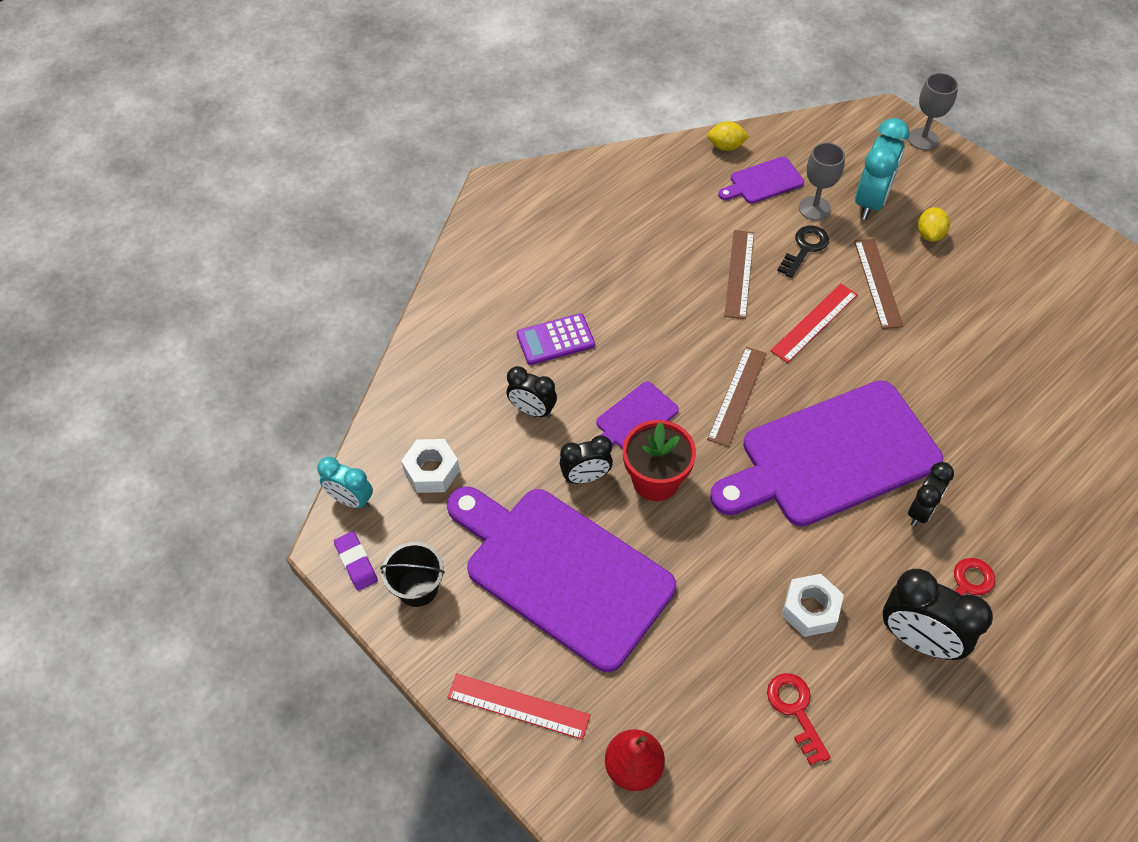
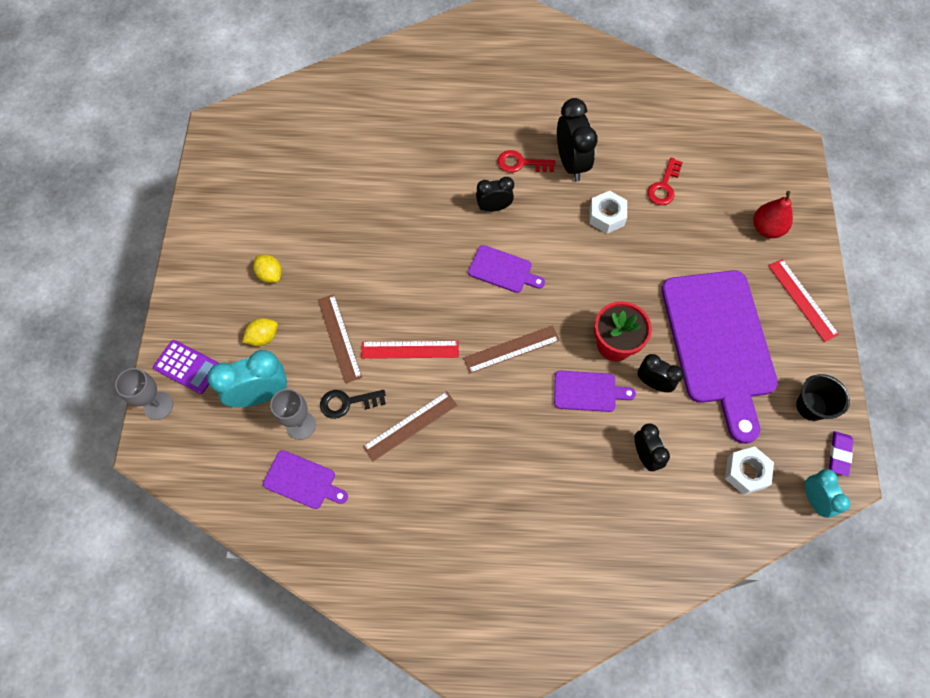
camera: 135 degrees left, 10 degrees up
(555, 340) = (581, 493): purple calculator -> purple calculator (187, 367)
(726, 146) = (285, 539): yellow lemon -> yellow lemon (270, 274)
(832, 457) = (503, 270): purple cutting board -> purple cutting board, size x0.44
(877, 283) = (339, 338): brown ruler -> brown ruler turned 60 degrees counterclockwise

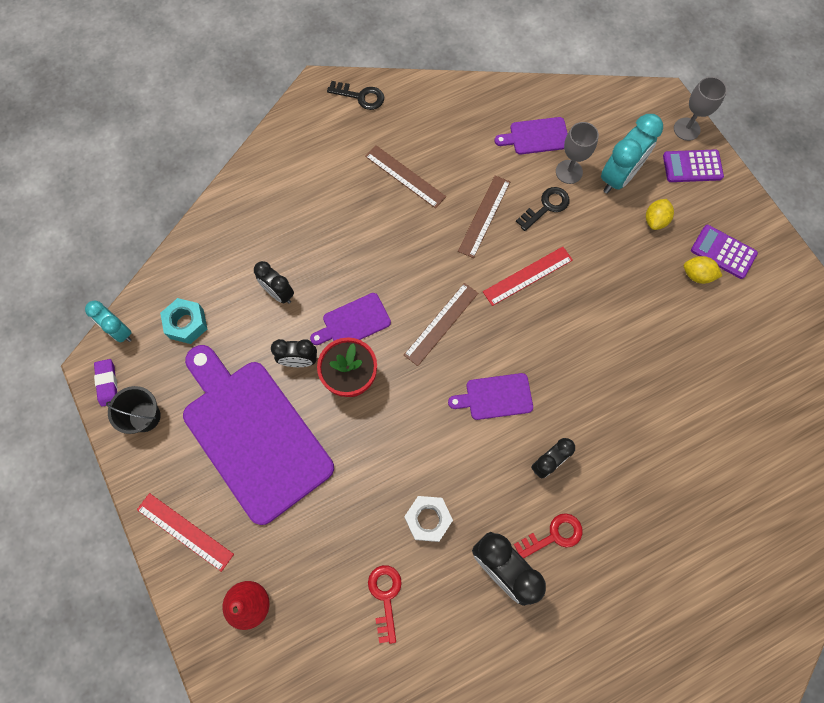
camera: 150 degrees right, 5 degrees up
(232, 281) = (723, 252): none -> purple calculator
(339, 338) = (593, 253): brown ruler -> brown ruler (405, 176)
(450, 640) = (361, 96): none -> black key
(746, 472) = (186, 324): white nut -> turquoise nut

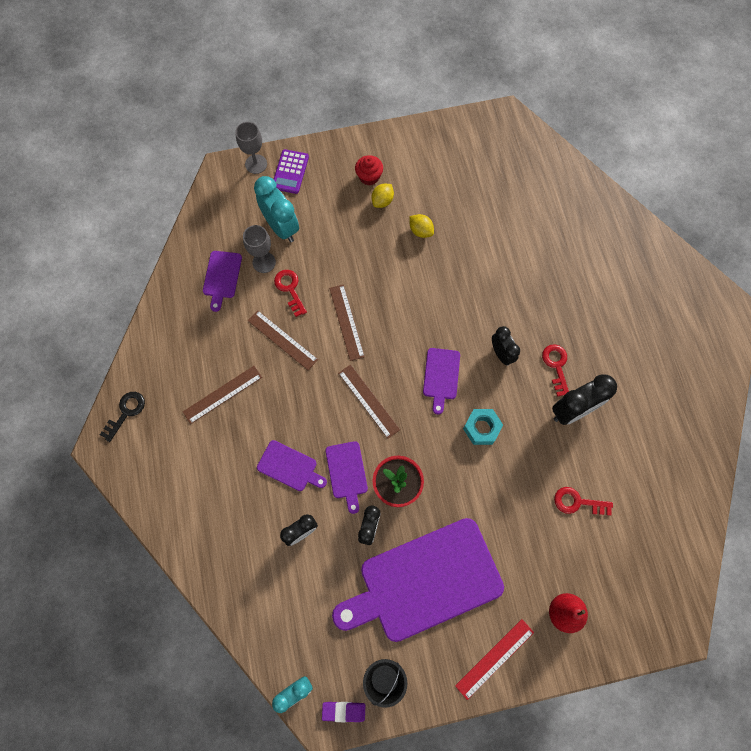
camera: 75 degrees left, 0 degrees up
(186, 324) = (306, 624): turquoise nut -> turquoise nut (481, 428)
(345, 263) = (289, 467): none -> purple cutting board
(428, 519) = (525, 454): white nut -> none
(528, 276) = (346, 322): red ruler -> brown ruler
(546, 207) = (290, 289): black key -> red key
(655, 220) = (328, 214): yellow lemon -> yellow lemon (420, 231)
(723, 252) = (369, 177): purple calculator -> red cupcake

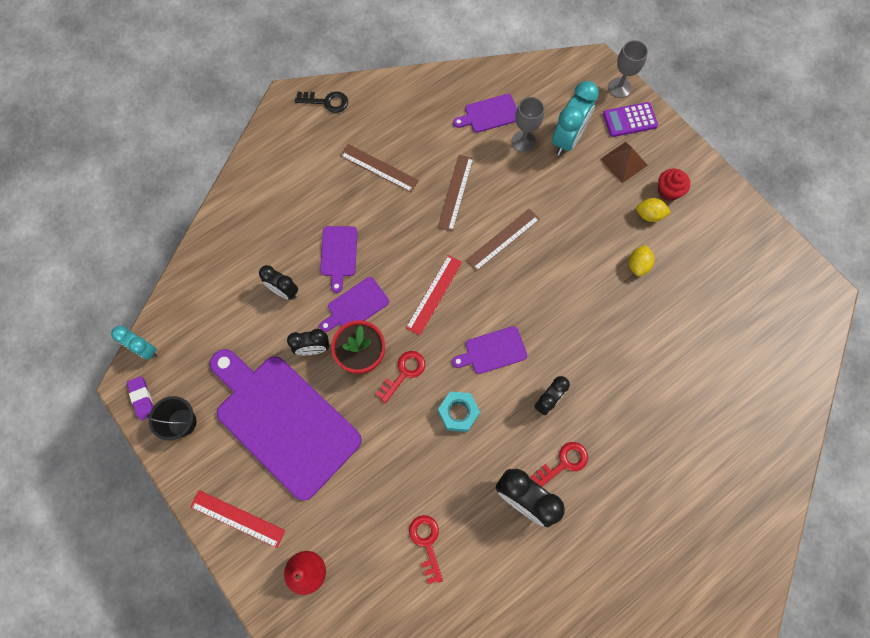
camera: 65 degrees right, 0 degrees up
(290, 289) = (509, 175): red key -> red key (404, 373)
(326, 195) = (624, 162): none -> brown pyramid
(368, 401) = (434, 294): brown ruler -> red ruler

